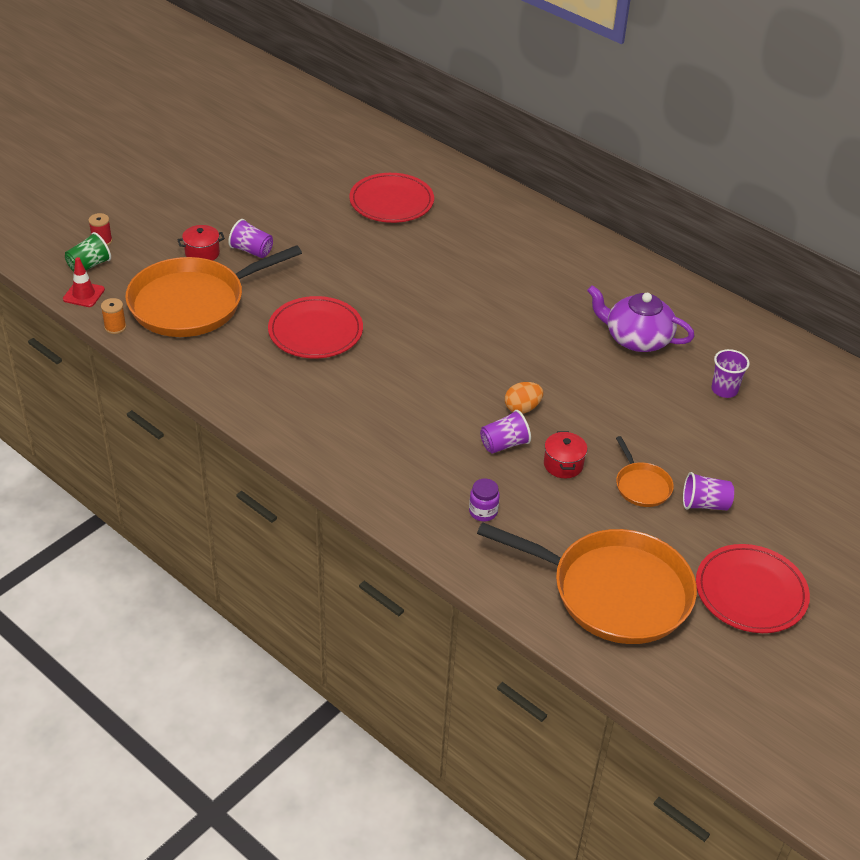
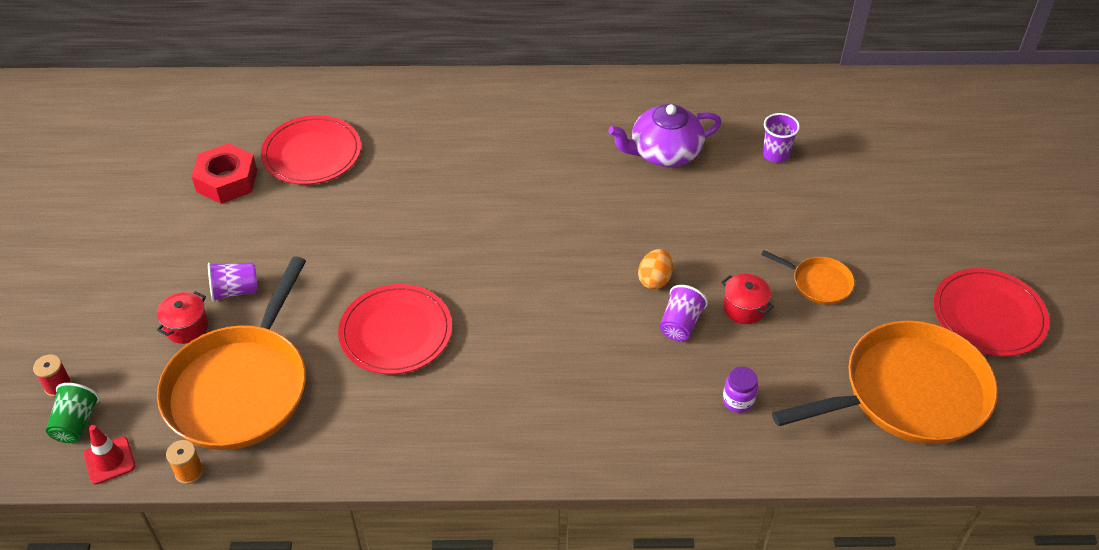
camera: 40 degrees left, 5 degrees up
(321, 188) = (227, 181): none -> red nut
(705, 504) = (876, 265): purple cup -> none

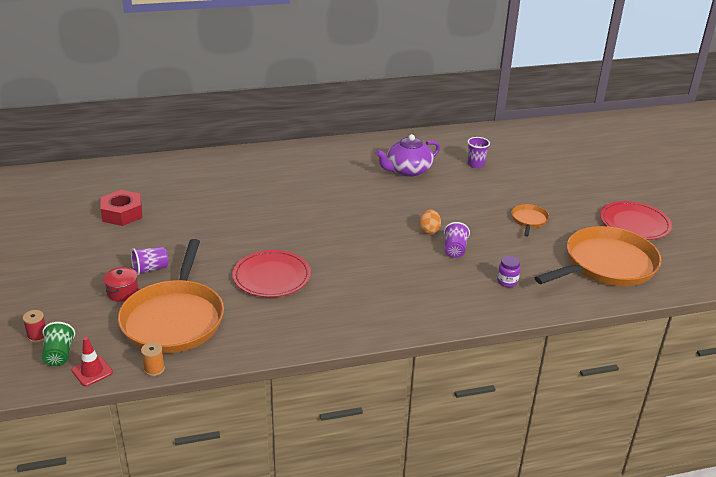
camera: 15 degrees left, 15 degrees down
(312, 153) = (177, 194): red plate -> none
(744, 308) = (490, 237): red pot -> none
(818, 283) = (529, 220): orange pan -> orange pan turned 90 degrees counterclockwise

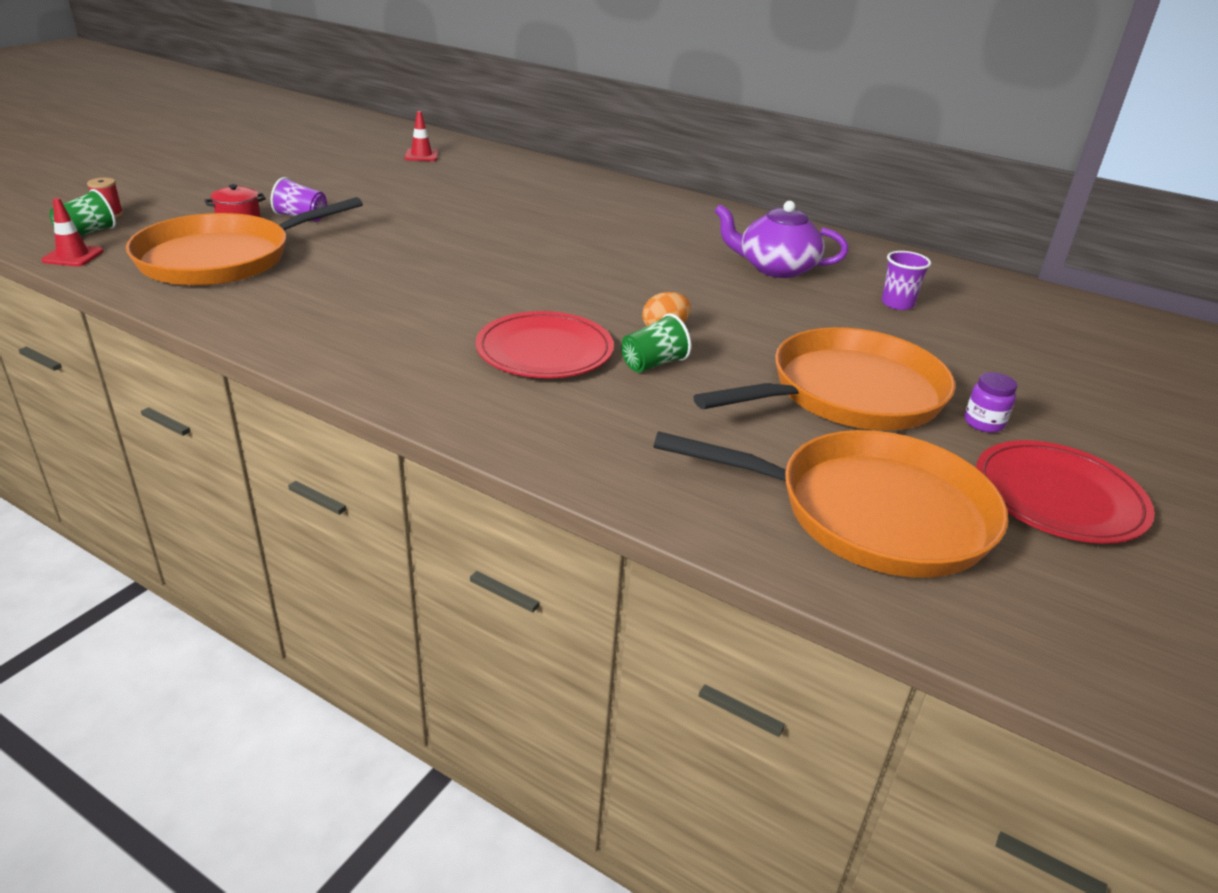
camera: 45 degrees right, 0 degrees up
(113, 188) = (421, 156): none -> red traffic cone
(122, 213) = (383, 173): red nut -> none
(154, 369) = (111, 282): orange spool -> none
(271, 276) = (385, 276): red plate -> red plate (545, 350)
(454, 250) = (653, 364): purple cup -> green cup
(507, 282) = (647, 434): purple jar -> purple jar (983, 423)
(529, 220) = (848, 393): orange pan -> orange pan, size x2.26

